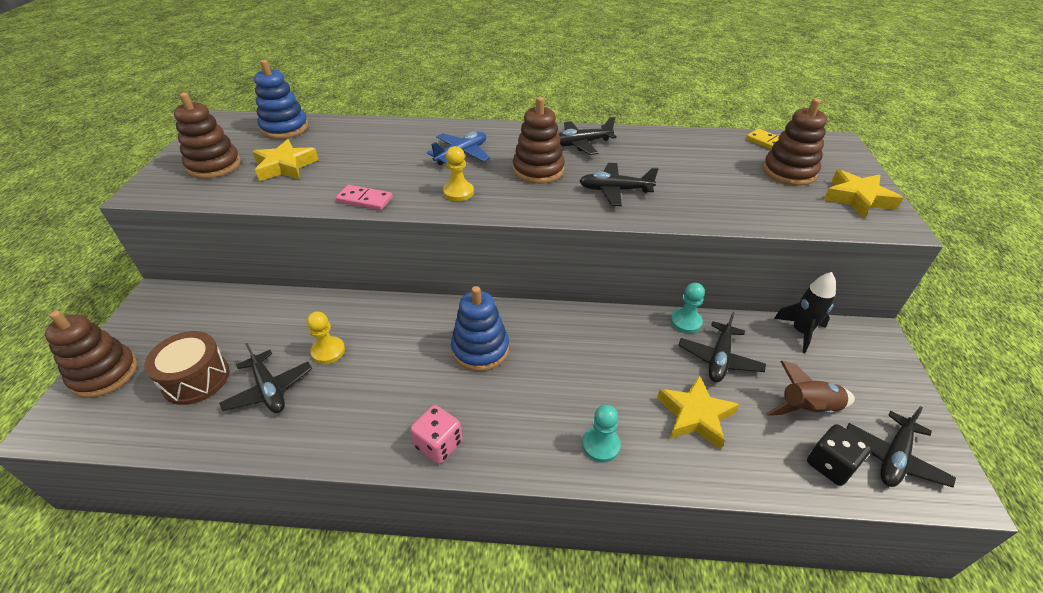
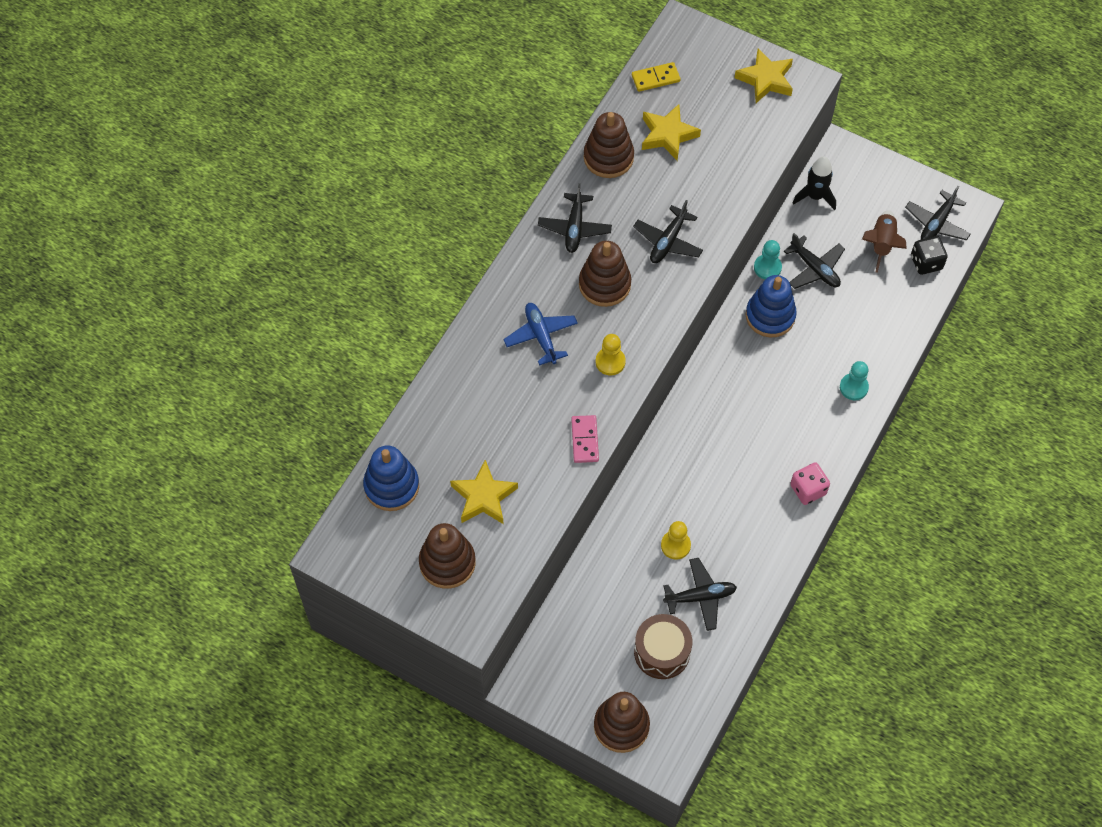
camera: 65 degrees left, 20 degrees up
(365, 200) = (584, 440): pink domino -> pink domino turned 45 degrees counterclockwise
(480, 349) = (727, 430): blue stacking toy -> blue stacking toy (770, 316)
(695, 416) = (856, 316): yellow star -> yellow star (668, 135)
(789, 172) = (706, 97): brown stacking toy -> brown stacking toy (608, 157)
(894, 457) = (937, 223): black plane -> black plane turned 60 degrees clockwise

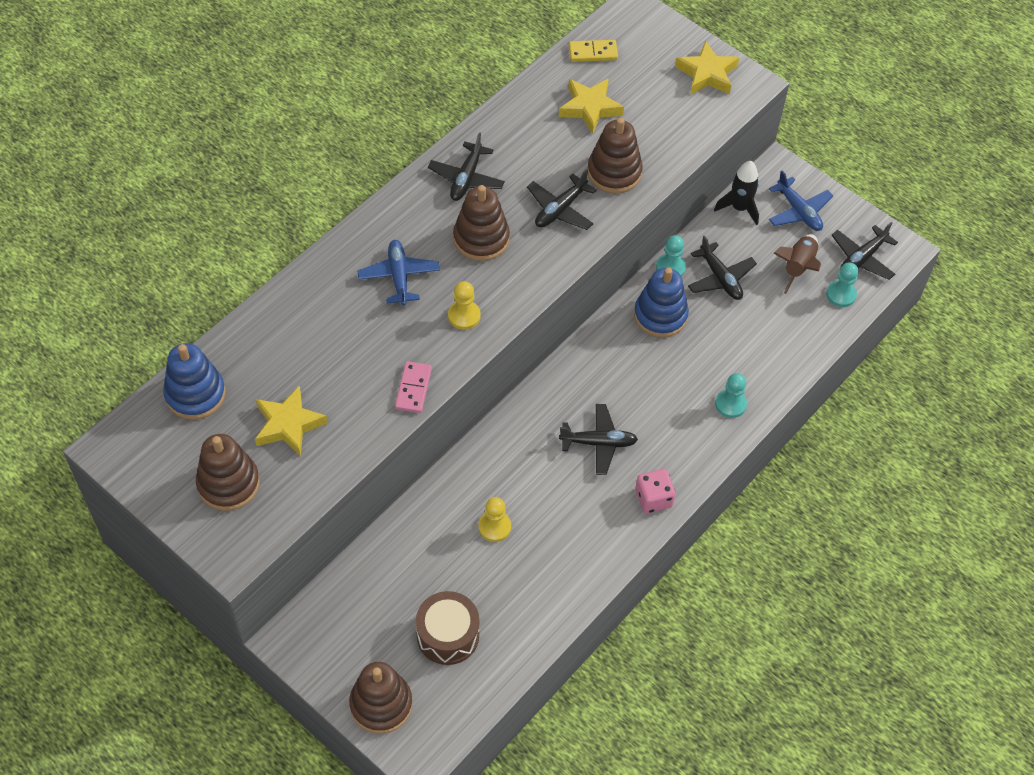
camera: 10 degrees right, 5 degrees down
(608, 157) = (522, 118): brown stacking toy -> brown stacking toy (614, 172)
(700, 597) = (506, 586): black plane -> black plane (598, 443)
(869, 189) = (798, 211): none -> blue plane
(926, 262) = (841, 294): black dice -> turquoise pawn

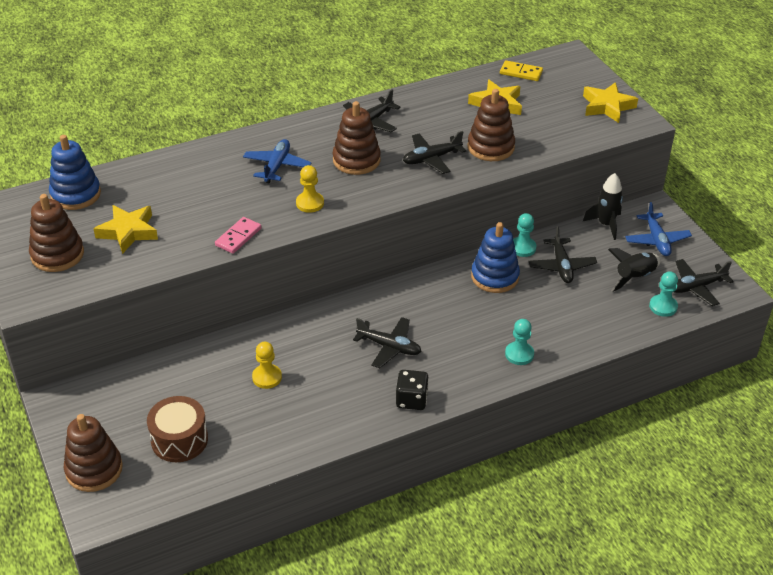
camera: 25 degrees right, 15 degrees down
(653, 498) = (411, 400): pink dice -> black dice
(798, 267) = (634, 277): brown rocket -> black rocket

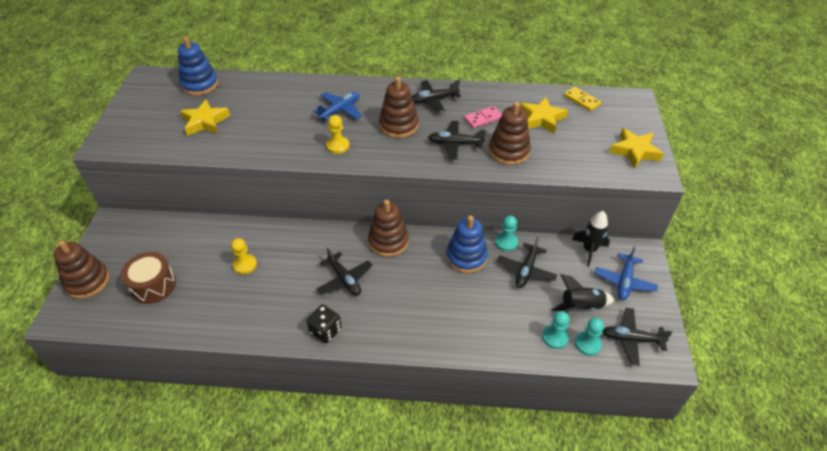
camera: 30 degrees right, 5 degrees up
(57, 254) = (150, 121): brown stacking toy -> brown stacking toy (388, 241)
(238, 237) = (268, 152): pink domino -> pink domino (483, 118)
(519, 354) = (435, 331): turquoise pawn -> turquoise pawn (555, 337)

